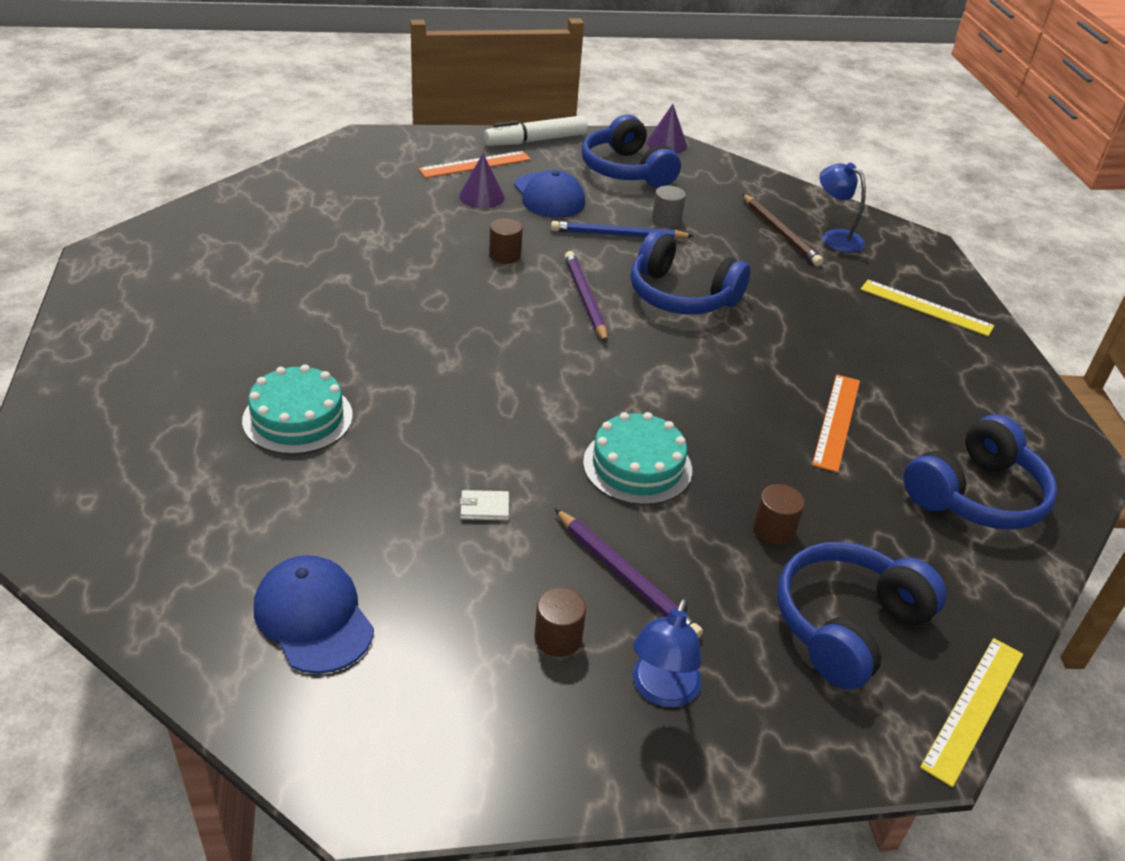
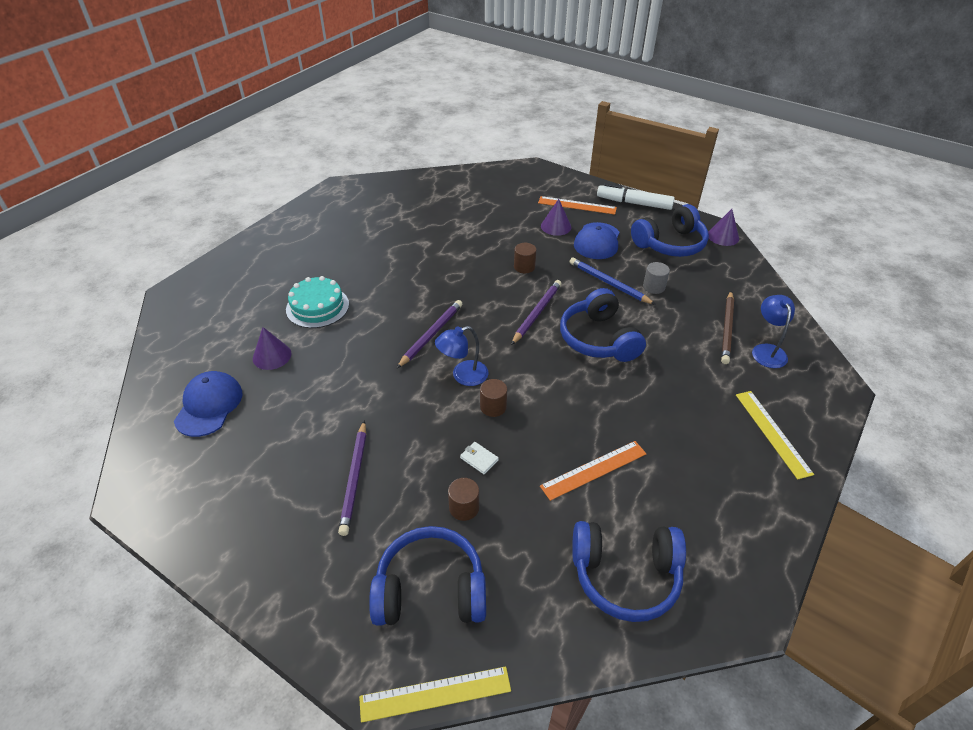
camera: 45 degrees right, 5 degrees up
(318, 508) = (272, 356): none -> purple cone
(484, 508) = (338, 399): white wallet -> white wallet (479, 459)
(498, 378) = (431, 335): none -> purple pencil
(558, 638) = (285, 486): brown cylinder -> brown cylinder (493, 407)
(626, 170) = (670, 244): blue headphones -> blue headphones turned 135 degrees counterclockwise
(637, 466) = (439, 424): turquoise cake -> none
(661, 691) = (294, 548): blue lamp -> blue lamp (463, 376)

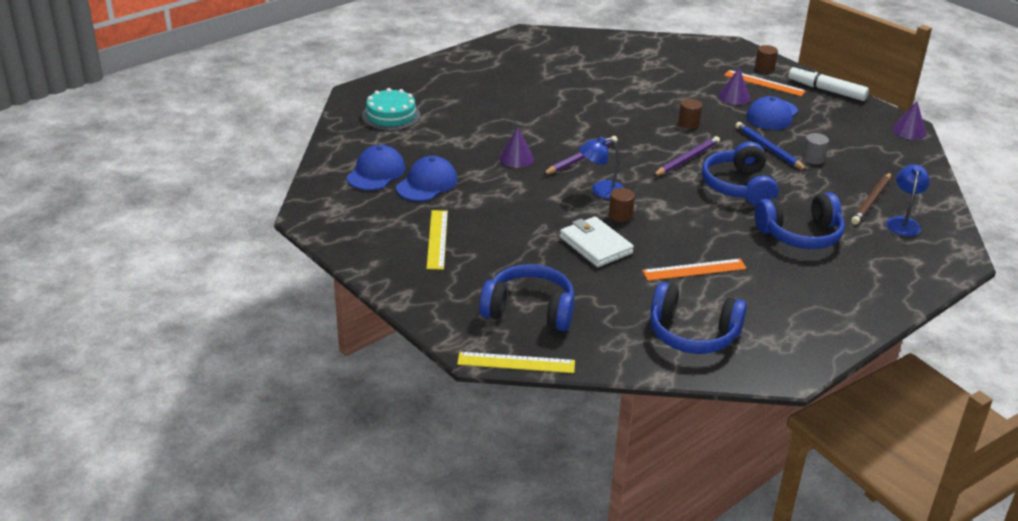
camera: 15 degrees right, 10 degrees down
(271, 409) = (427, 183): none -> blue cap
(272, 356) = (435, 149): purple cone -> purple cone (516, 158)
(317, 307) = (483, 122): turquoise cake -> turquoise cake (391, 115)
(354, 478) = (486, 238): purple pencil -> none
(464, 508) = (572, 271): brown cylinder -> brown cylinder (764, 68)
(479, 459) = (595, 245): white wallet -> white wallet, size x2.24
(670, 244) = (848, 128): blue headphones -> blue headphones (800, 234)
(772, 433) = (874, 277): yellow ruler -> yellow ruler (437, 239)

